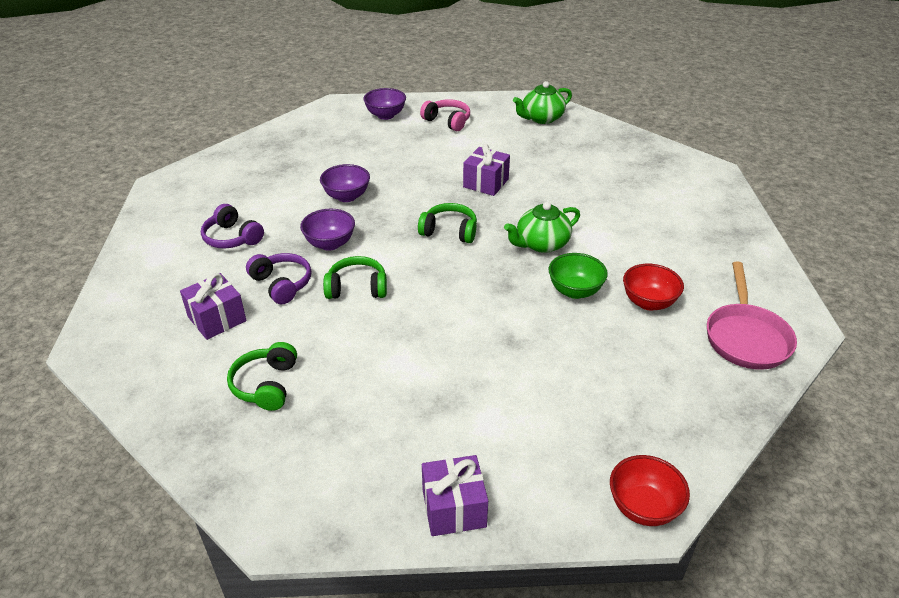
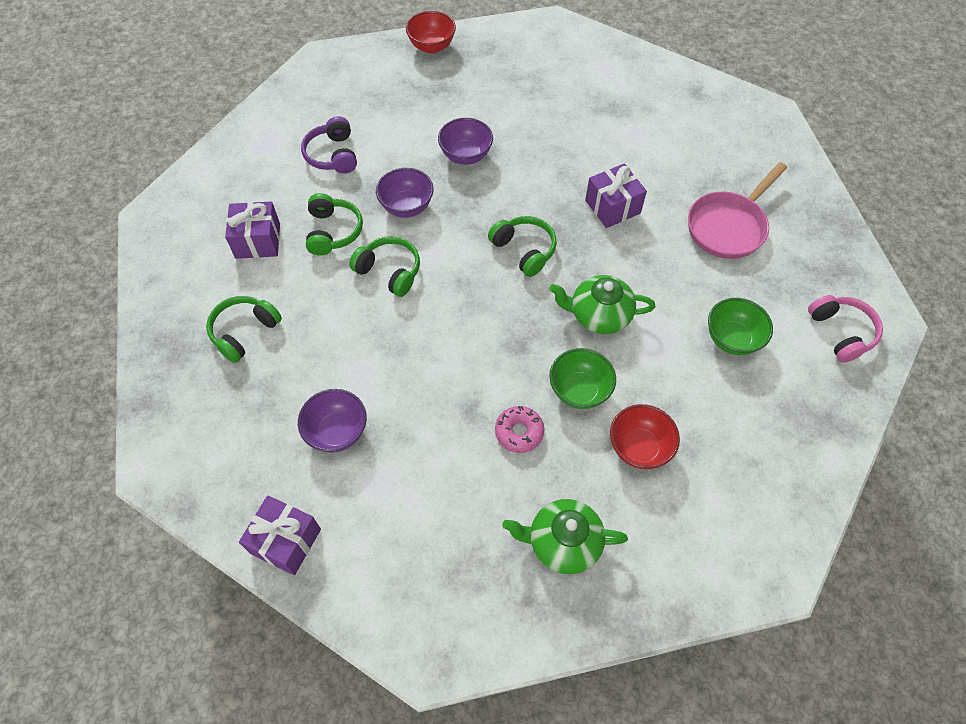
camera: 35 degrees right, 20 degrees up
(282, 284) = (333, 231): purple headphones -> green headphones
(385, 115) = (589, 62): purple bowl -> purple bowl (337, 432)
(447, 121) = (646, 101): pink headphones -> pink headphones (841, 332)
(541, 118) = (754, 145): green teapot -> green teapot (563, 542)
(560, 335) = (519, 432): none -> pink donut
(638, 218) = (732, 339): none -> green bowl
(643, 507) = (428, 648): red bowl -> red bowl (432, 46)
(746, 337) = (698, 549): pink pan -> pink pan (728, 226)

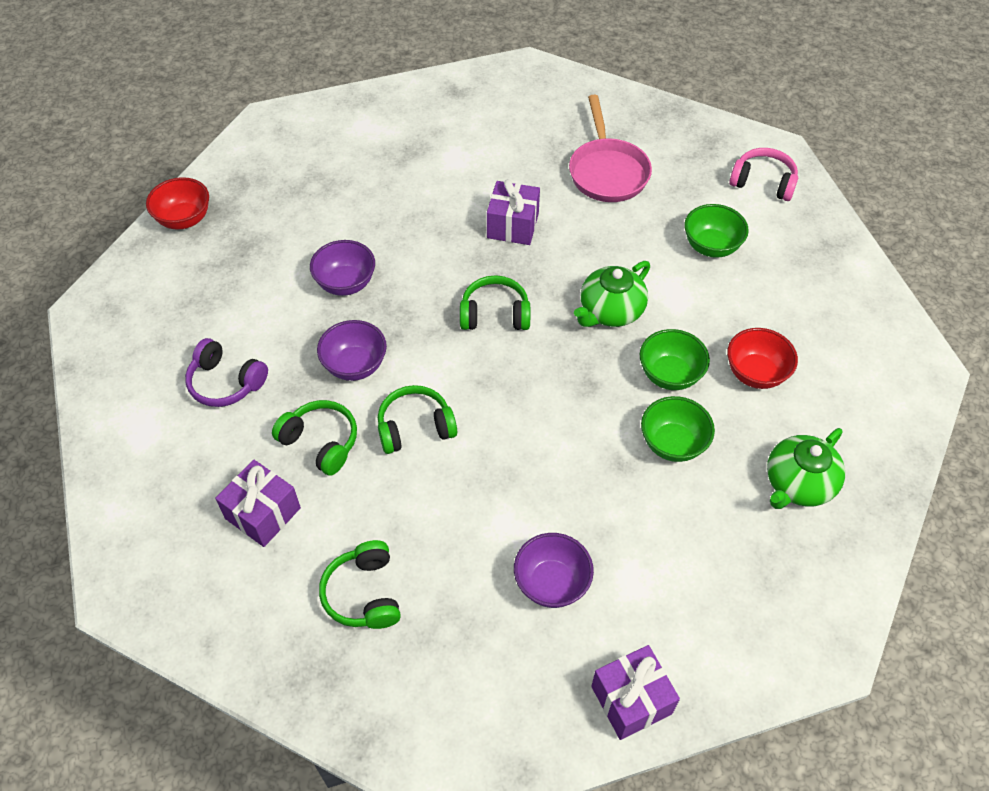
camera: 50 degrees left, 5 degrees down
(519, 432) = (673, 443): pink donut -> green bowl

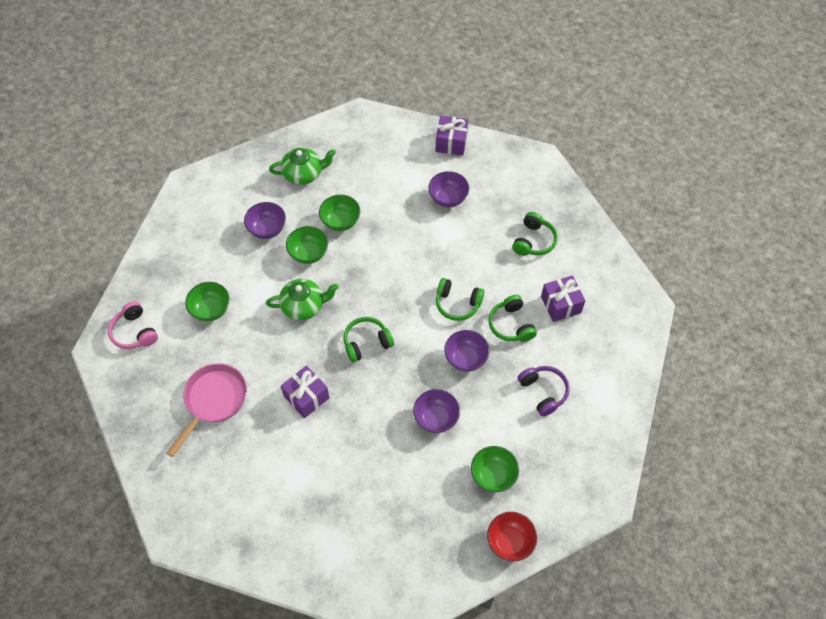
camera: 145 degrees left, 5 degrees up
(239, 265) = (493, 475): none -> green bowl
(495, 314) = (366, 343): green headphones -> green headphones turned 120 degrees clockwise
(755, 373) = (267, 229): red bowl -> purple bowl

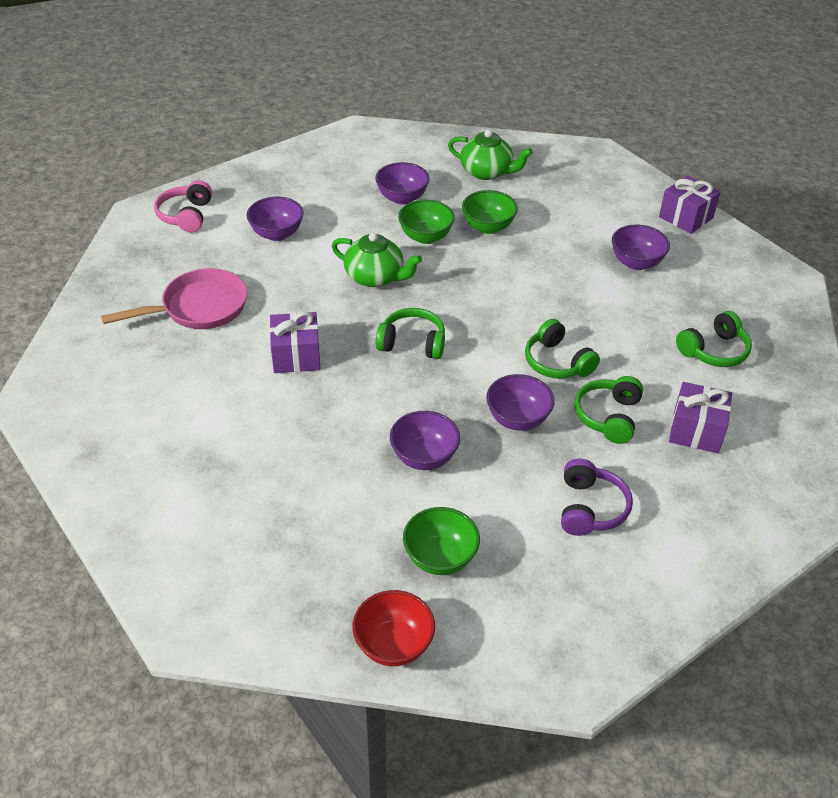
camera: 35 degrees right, 15 degrees down
(211, 310) = (277, 234): green bowl -> purple bowl

